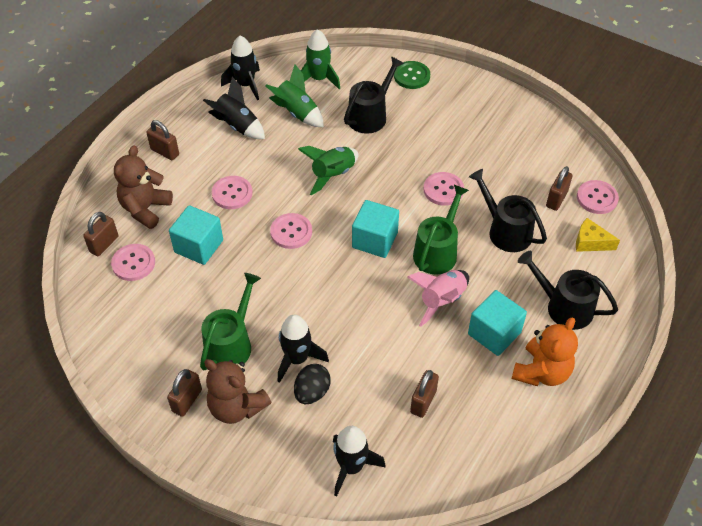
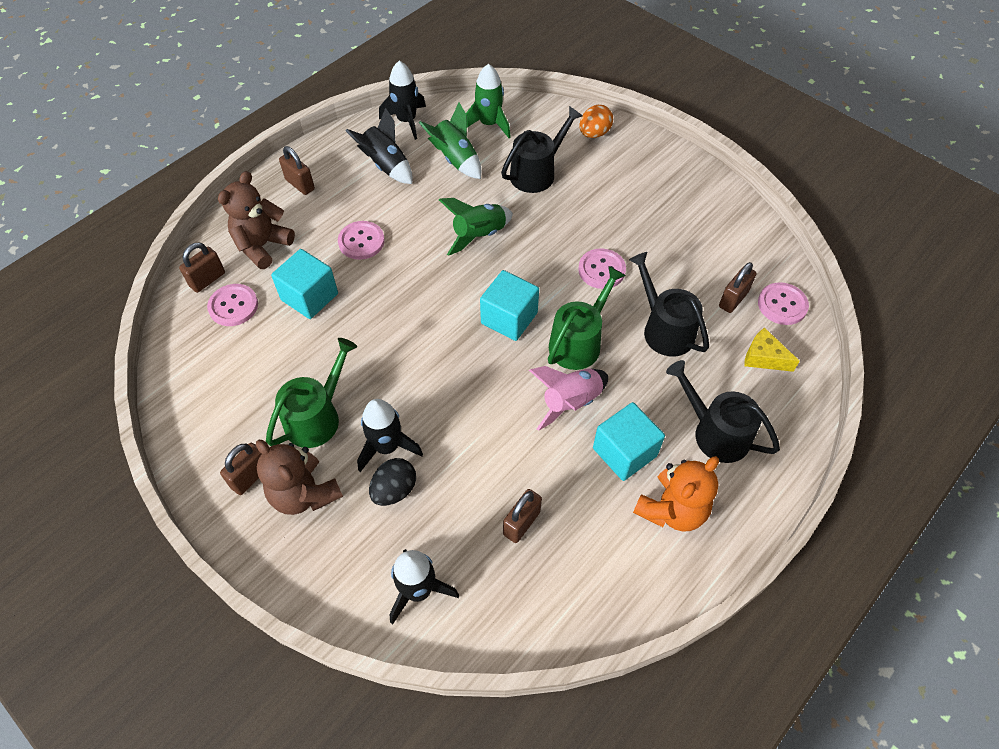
camera: 10 degrees right, 5 degrees up
(291, 232) = (416, 295): pink button -> none
(411, 76) = (594, 133): green button -> orange egg

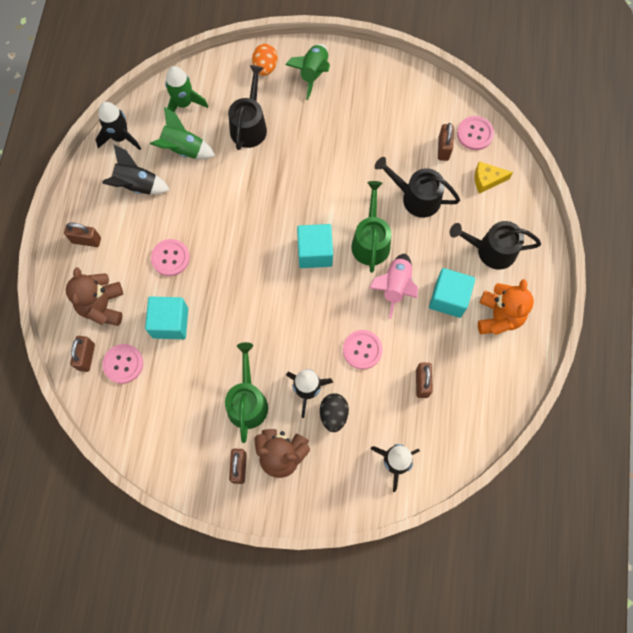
camera: 35 degrees left, 15 degrees up
(479, 235) = (247, 202): green rocket -> green rocket (313, 73)
(601, 270) = (348, 178): pink button -> pink button (362, 350)

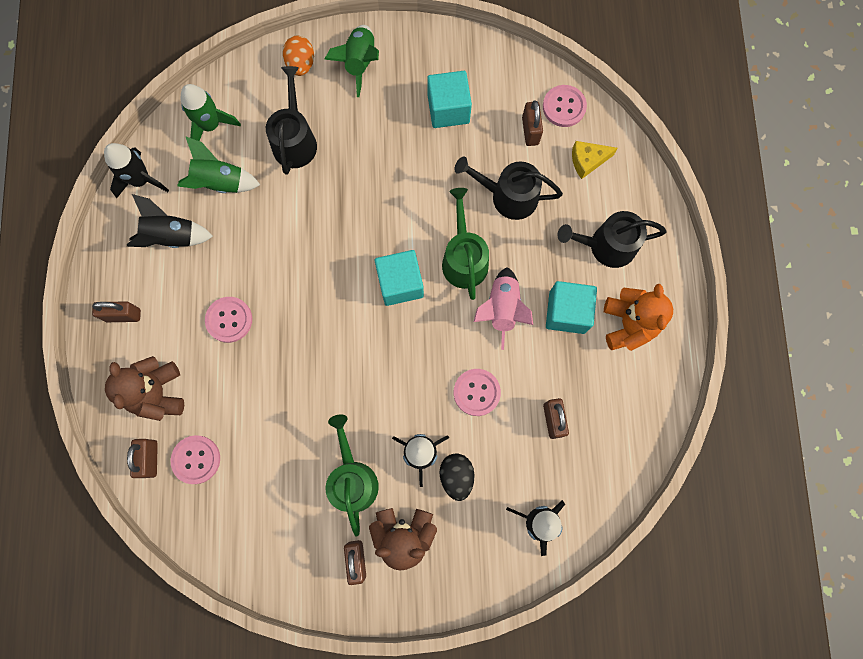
camera: 10 degrees left, 5 degrees up
(170, 323) = (243, 399): turquoise cube -> turquoise cube (448, 109)

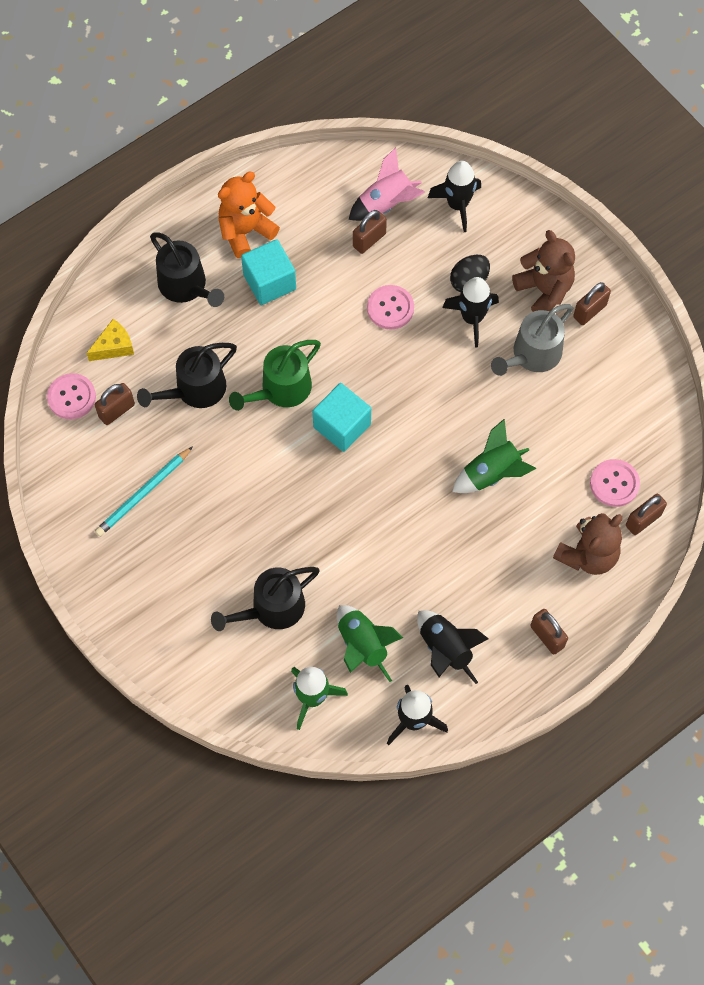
camera: 125 degrees left, 10 degrees down
(229, 320) = (481, 543): pink button -> none
(301, 64) = (188, 659): orange egg -> none
(352, 479) = (532, 355): green watering can -> grey watering can
(360, 63) = (149, 605): green rocket -> green rocket (492, 473)
(448, 109) = (143, 494): turquoise cube -> turquoise pencil
(502, 309) = (304, 332): pink rocket -> pink rocket (386, 204)
(508, 196) = (195, 389): black watering can -> black watering can turned 75 degrees clockwise
(587, 161) = (114, 346): yellow cheese -> yellow cheese turned 75 degrees counterclockwise

